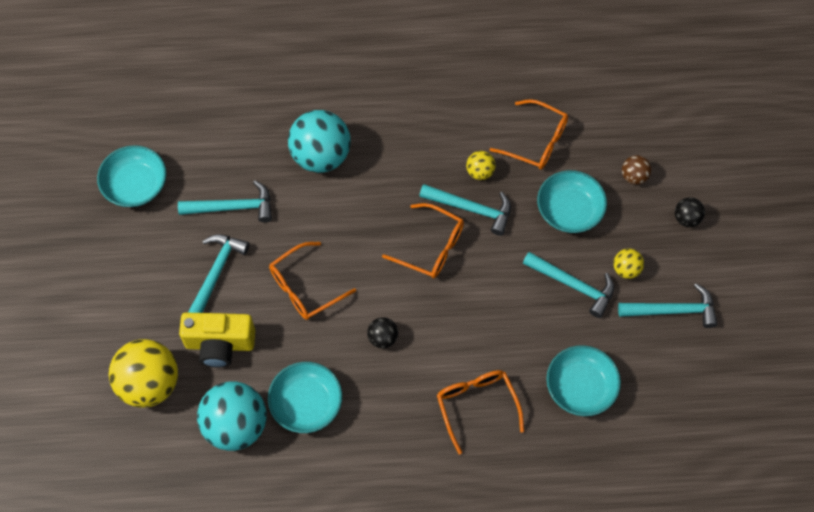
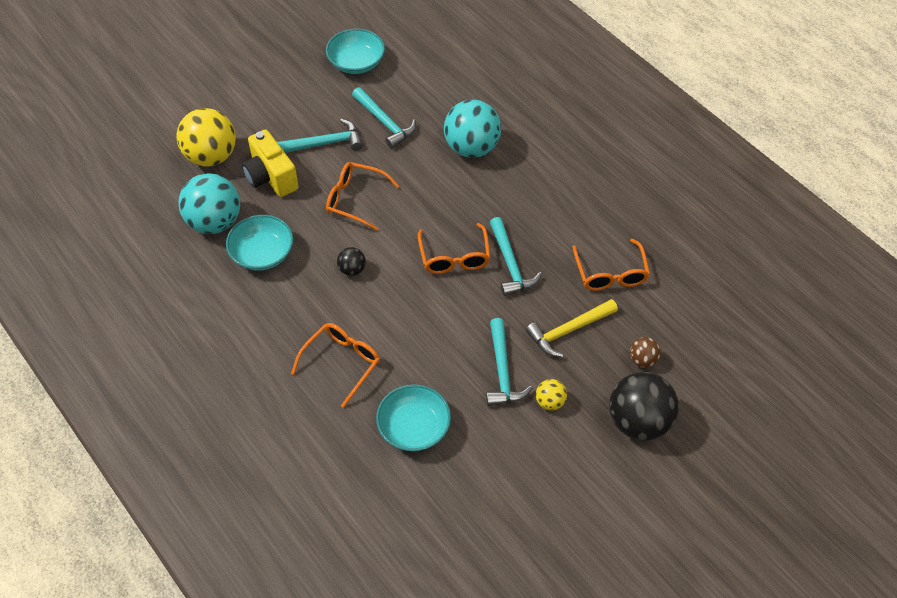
camera: 55 degrees right, 10 degrees down
(480, 172) = (548, 251): yellow ball -> none
(569, 210) = (568, 331): turquoise bowl -> yellow hammer
(673, 310) = (541, 459): turquoise hammer -> none
(686, 218) = (638, 421): black ball -> black ball, size x2.13

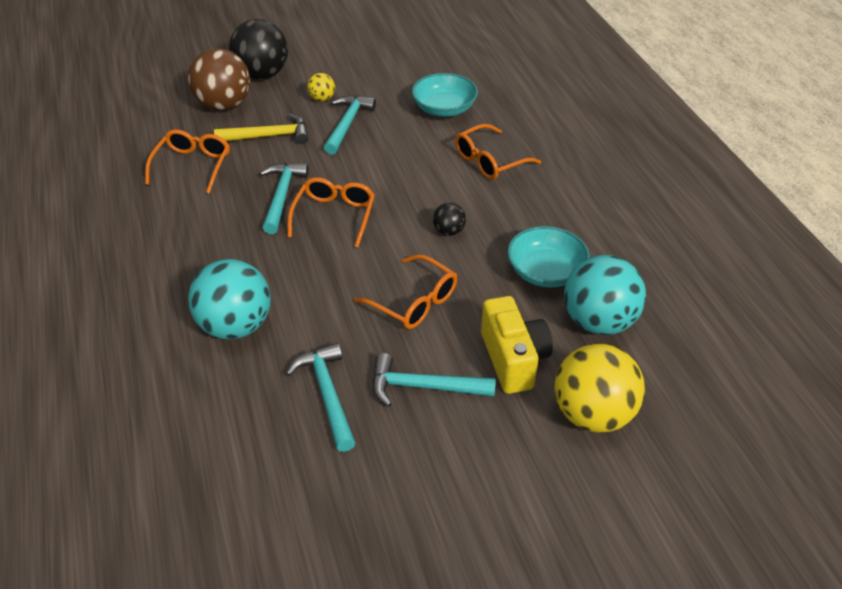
camera: 160 degrees left, 10 degrees down
(356, 62) = (318, 517): turquoise bowl -> none
(642, 360) = (224, 105): brown ball -> brown ball, size x2.13

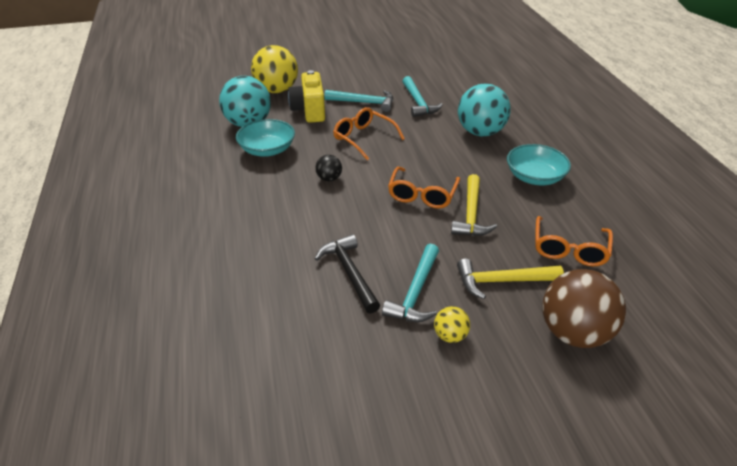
camera: 175 degrees left, 5 degrees down
(262, 74) = (544, 391): black ball -> none
(282, 196) = (471, 214): turquoise hammer -> yellow hammer
(407, 135) = (349, 273): none -> black hammer
(444, 108) = (299, 308): turquoise bowl -> turquoise bowl (534, 177)
(489, 161) = (272, 237): orange glasses -> none

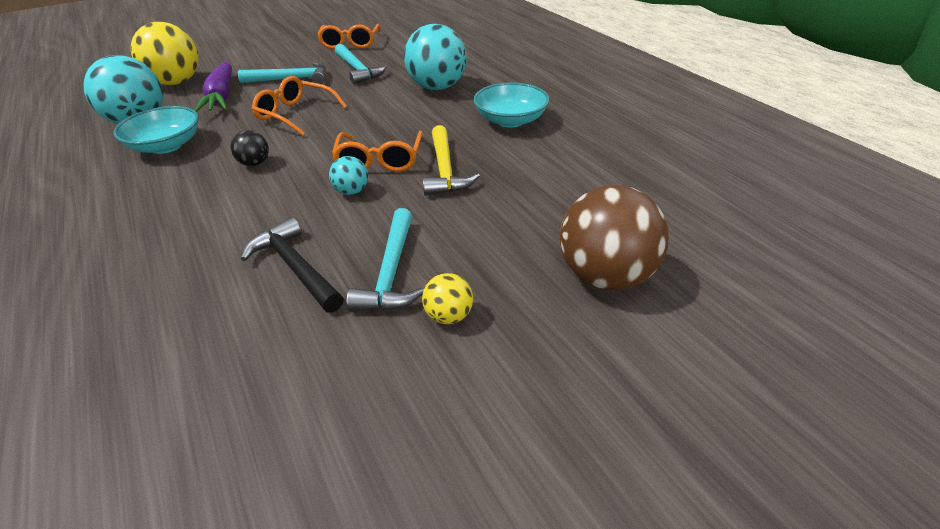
camera: 15 degrees left, 0 degrees up
(309, 110) = (221, 96): yellow camera -> purple carrot
(397, 218) = (351, 191): none -> turquoise ball
(502, 281) = (501, 236): yellow hammer -> none
(569, 249) = (571, 185): orange glasses -> orange glasses (350, 43)

